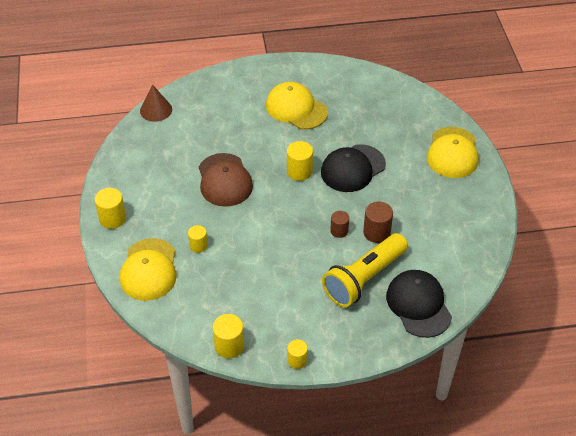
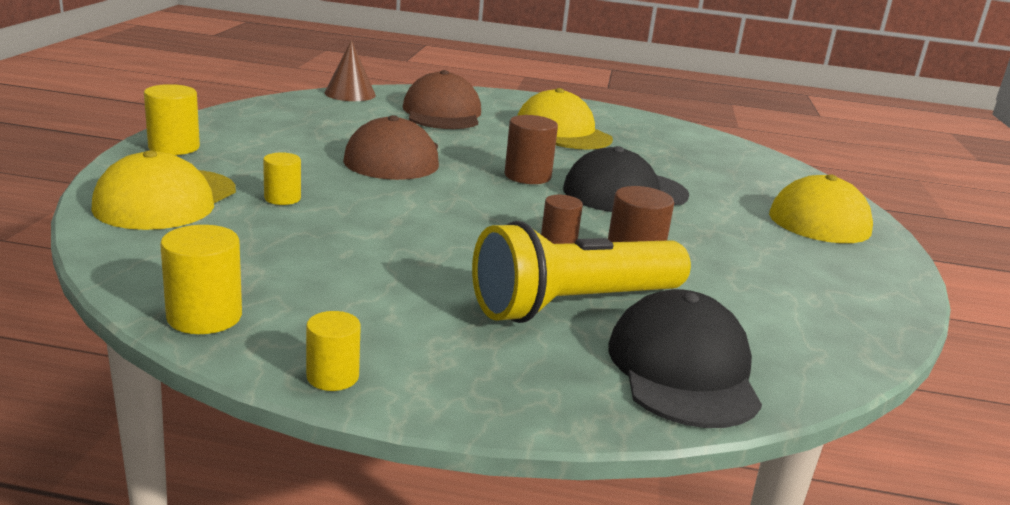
camera: 15 degrees right, 25 degrees down
(220, 113) = (442, 113): none -> brown cap
(299, 171) = (527, 176): yellow cylinder -> brown cylinder

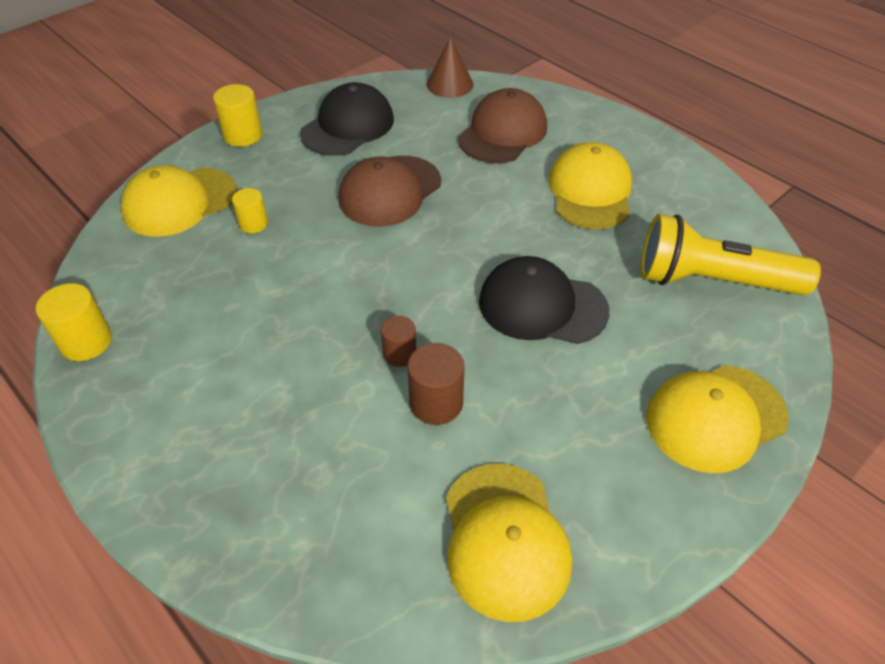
camera: 40 degrees right, 25 degrees up
(332, 377) = (95, 435): yellow cylinder -> none
(527, 176) = (476, 252): brown cylinder -> none
(573, 305) = (322, 437): yellow flashlight -> yellow flashlight (712, 281)
(683, 369) = (317, 550): black cap -> black cap (348, 126)
(802, 313) = (505, 539): none -> yellow cap

